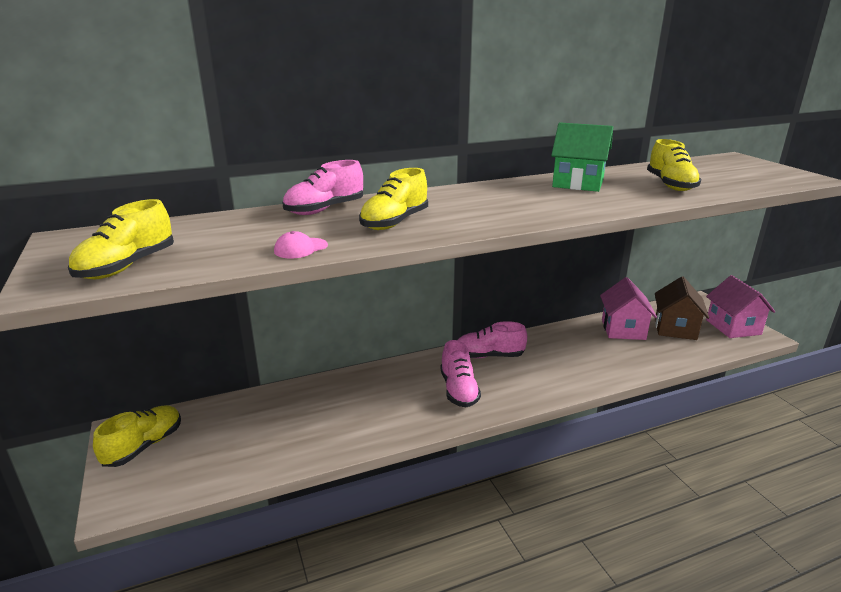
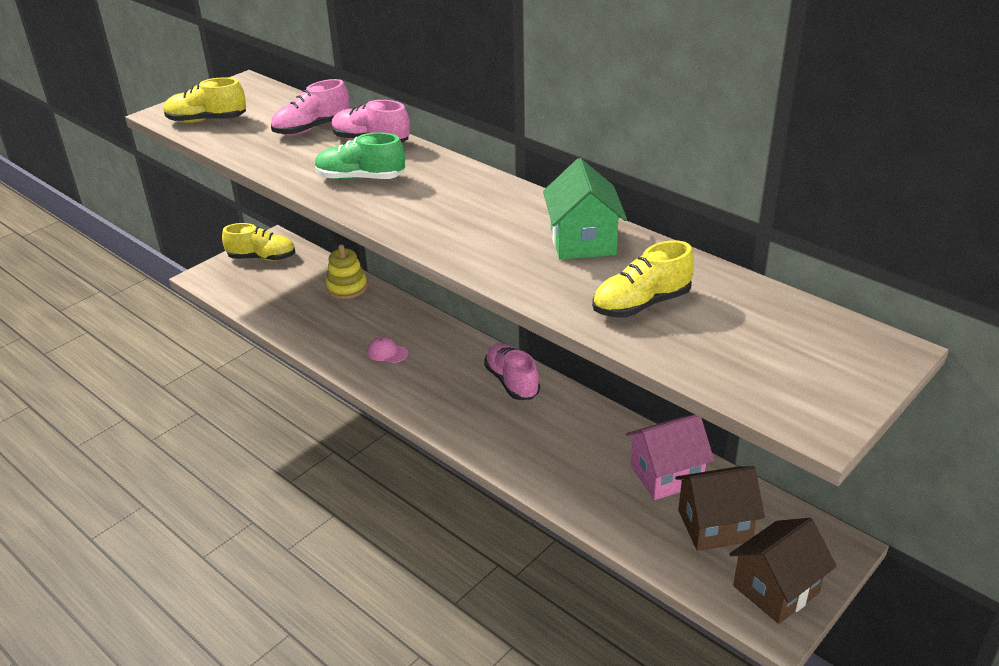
camera: 65 degrees right, 10 degrees up
(273, 402) = (347, 288): none -> yellow stacking toy
(300, 248) = (274, 161): pink cap -> pink cap (387, 352)
(394, 222) = (360, 178): yellow shoe -> green shoe
(458, 390) = (432, 380): pink shoe -> pink shoe (312, 128)
(733, 327) = (776, 589): pink house -> brown house

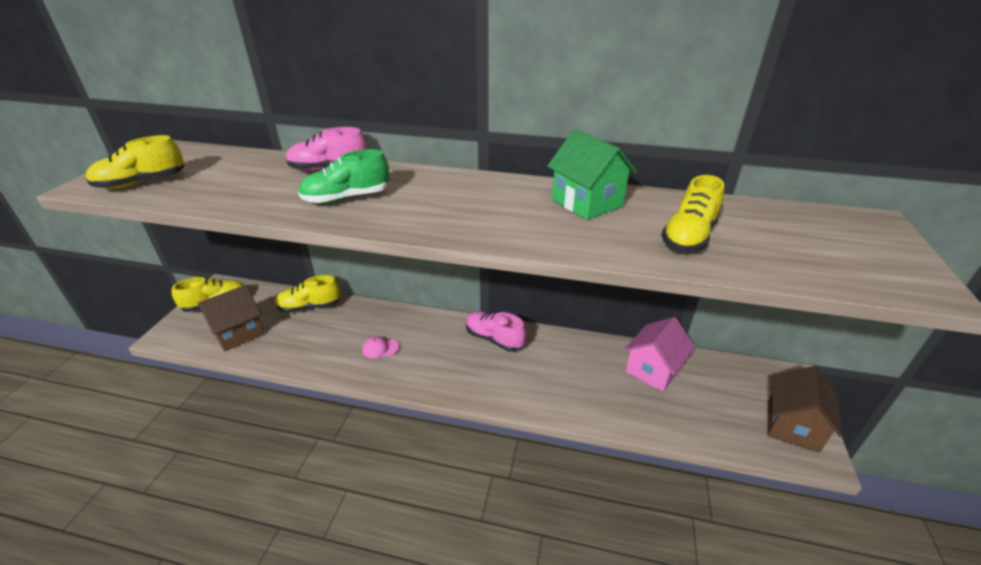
camera: 30 degrees left, 0 degrees up
(312, 128) = (262, 170): pink shoe -> none
(347, 288) = (310, 307): yellow stacking toy -> yellow shoe
(714, 525) = (714, 395): brown house -> brown house (239, 333)

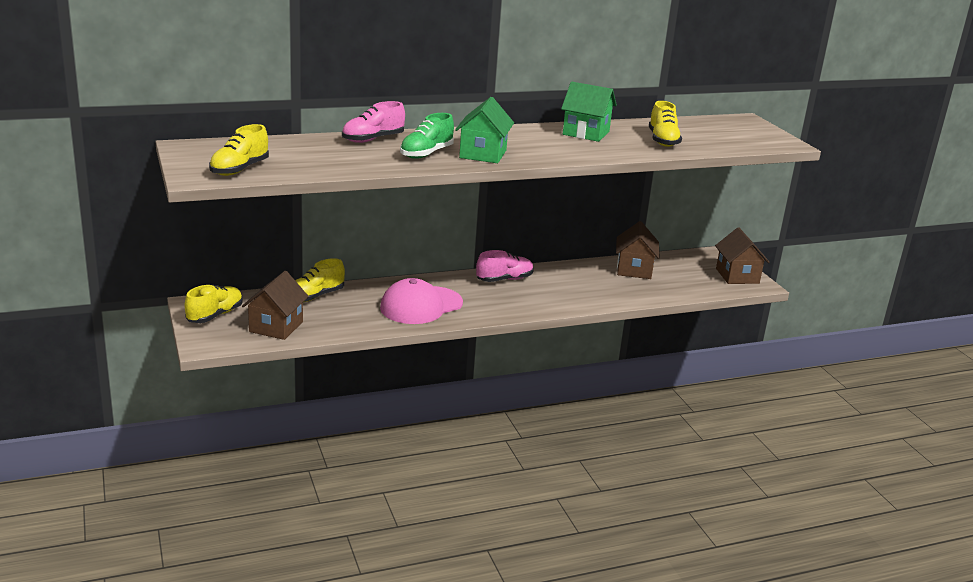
camera: 35 degrees left, 10 degrees down
(380, 348) = (421, 305): pink cap -> pink cap, size x2.50
(407, 211) = (483, 154): none -> green house
(494, 339) = (504, 279): pink shoe -> pink shoe turned 150 degrees clockwise
(653, 370) = (634, 270): pink house -> brown house

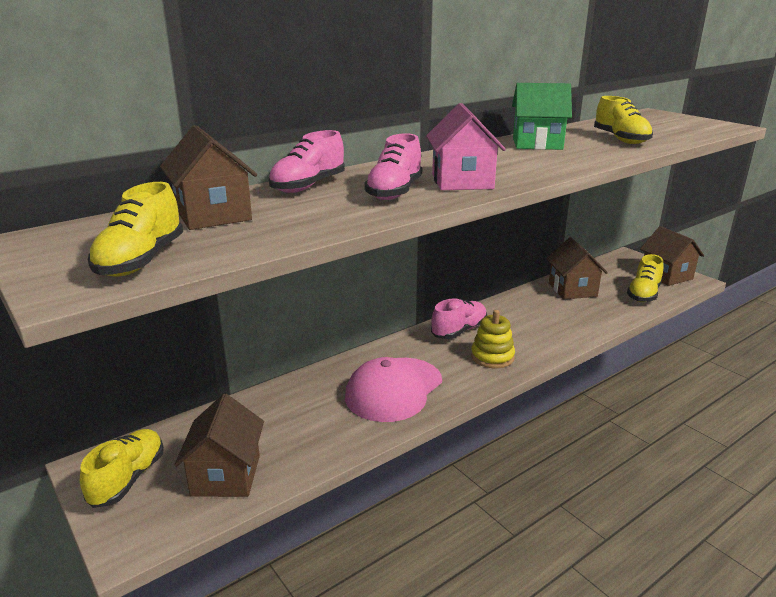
camera: 15 degrees left, 0 degrees up
(296, 149) = (213, 215): none -> brown house
(315, 296) = (256, 409): yellow shoe -> yellow shoe (643, 294)
(426, 154) = (394, 192): green shoe -> pink shoe
(483, 154) = (462, 181): green house -> pink house
(514, 302) = (492, 357): none -> yellow stacking toy

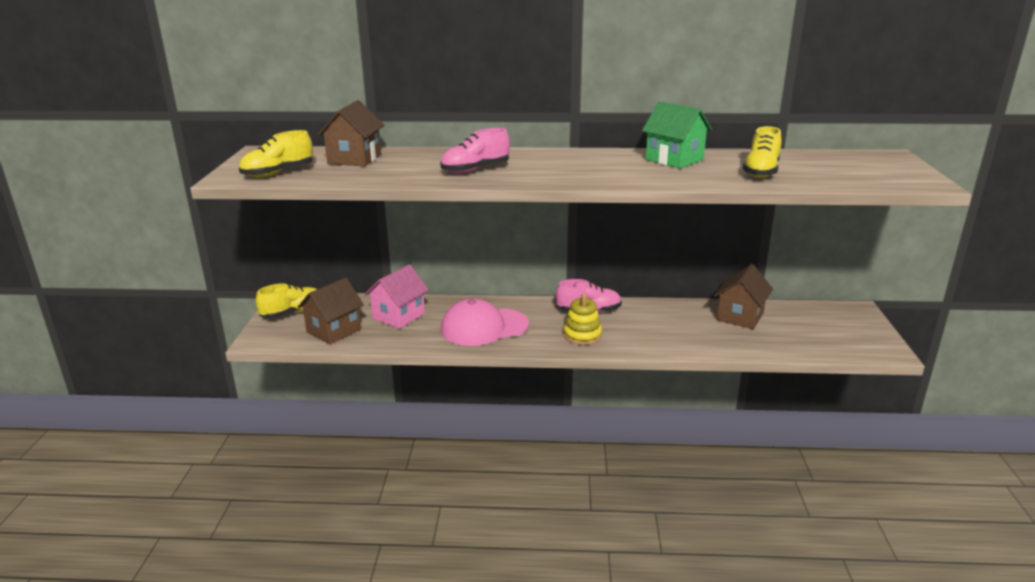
camera: 40 degrees right, 0 degrees up
(308, 186) = (438, 154): pink shoe -> none
(462, 181) = (534, 173): pink house -> pink house (398, 316)
(643, 294) = (804, 343): yellow shoe -> none
(666, 276) = (864, 338): brown house -> none

